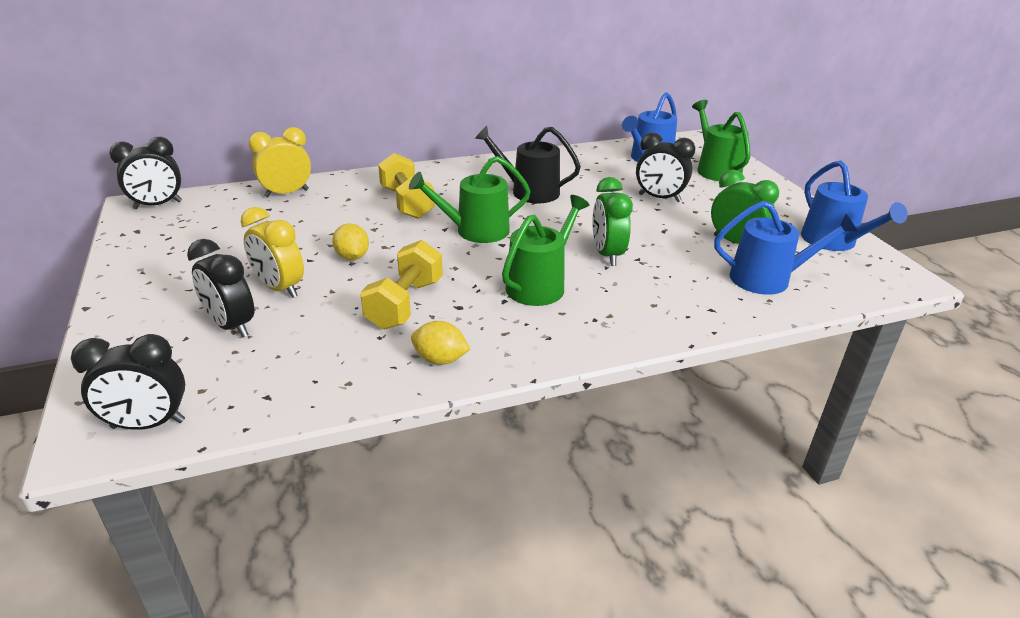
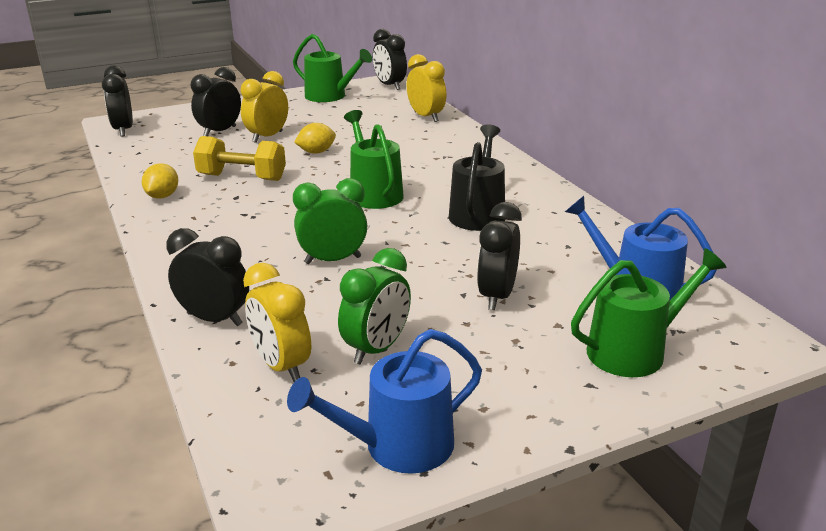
camera: 85 degrees right, 5 degrees down
(407, 203) = (424, 160): yellow dumbbell -> none
(540, 285) = (270, 227): green watering can -> green watering can (330, 96)
(711, 310) = (214, 319): none -> black clock
(767, 279) = (281, 366): blue watering can -> yellow clock

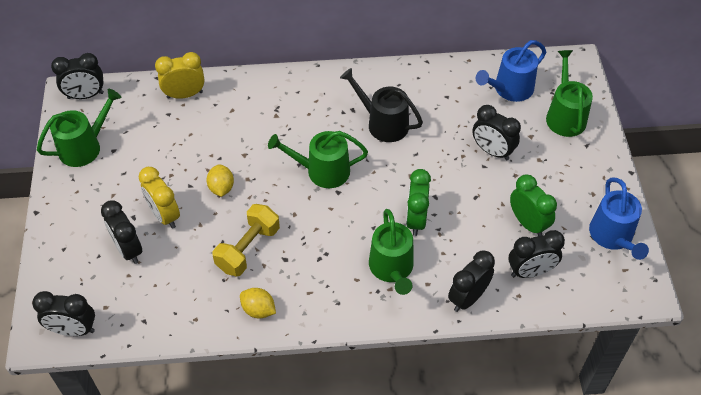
camera: 70 degrees left, 25 degrees up
(246, 258) = (392, 268): none -> green watering can
(281, 366) = (530, 272): yellow clock -> black clock

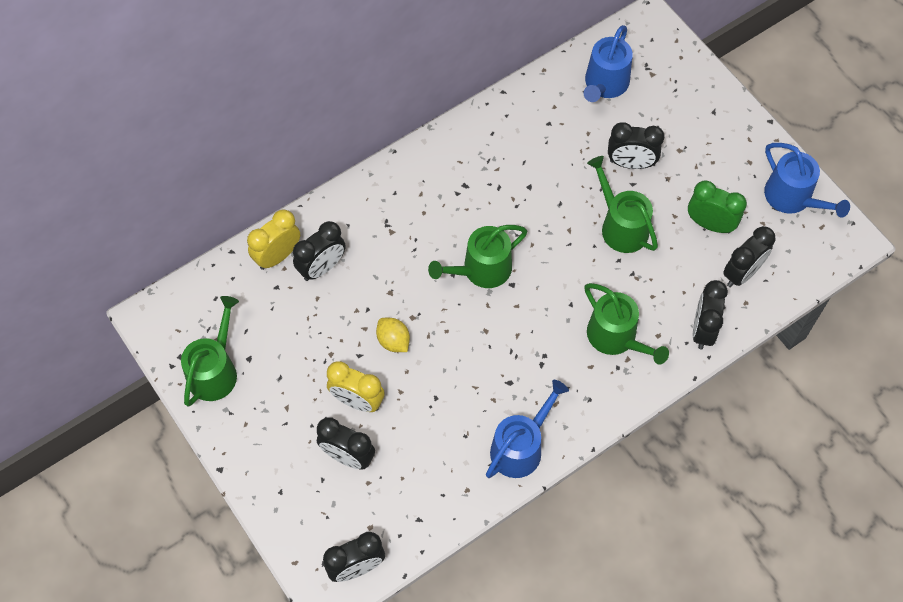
camera: 30 degrees left, 10 degrees up
(85, 95) = (169, 311): black clock -> black clock (322, 267)
(248, 249) = (466, 391): yellow dumbbell -> none
(258, 310) = (520, 447): yellow lemon -> blue watering can
(383, 123) = (506, 186): black watering can -> none
(416, 220) = (605, 275): green clock -> none
(565, 116) = (675, 89): green watering can -> green watering can (621, 226)

